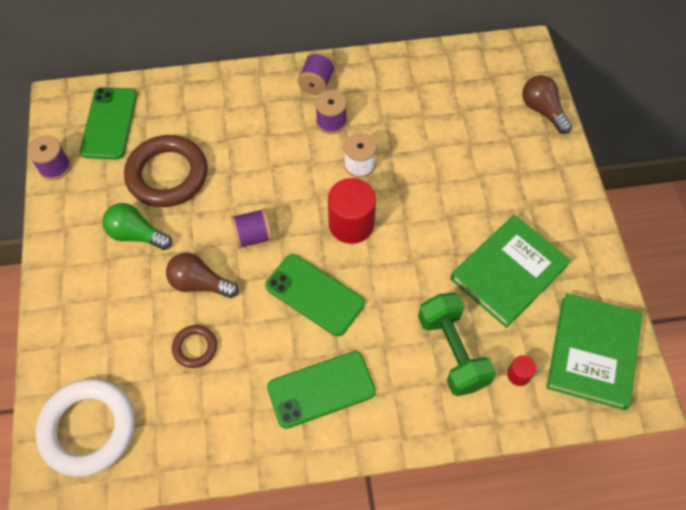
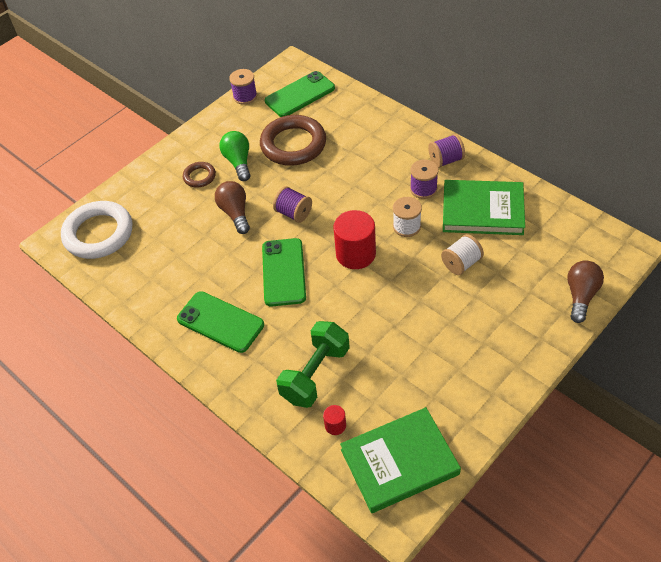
camera: 55 degrees right, 10 degrees down
(195, 348) = (191, 242): brown ring -> brown ring (199, 176)
(437, 159) = (461, 263): none -> white spool
(508, 272) = (412, 366): green book -> green book (482, 210)

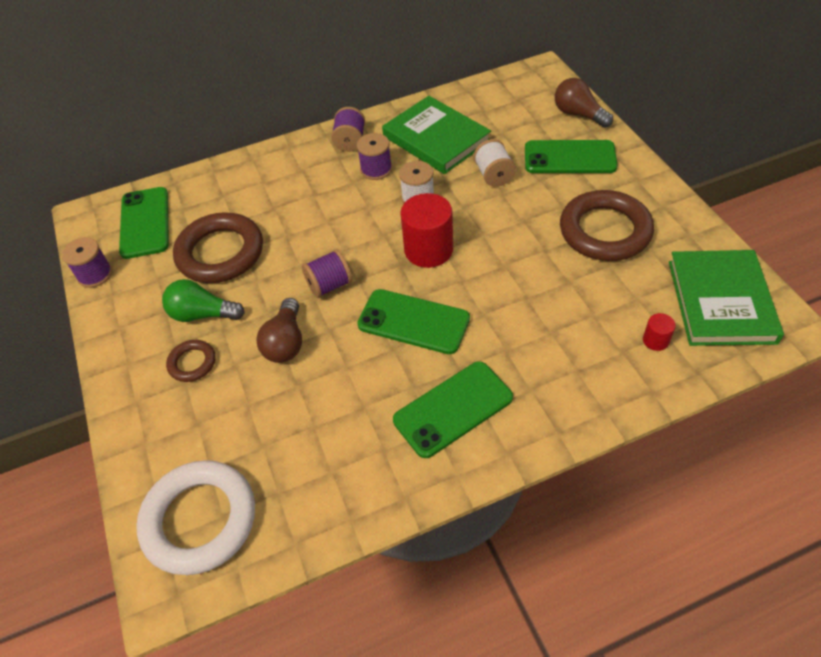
camera: 65 degrees left, 0 degrees up
(235, 213) = (286, 342): brown light bulb -> brown light bulb turned 90 degrees counterclockwise
(315, 374) = (578, 337): green dumbbell -> none
(438, 359) = (605, 231): none -> brown ring
(482, 210) = (436, 139): green book -> green book turned 75 degrees counterclockwise
(515, 307) = (569, 158): none -> green phone

